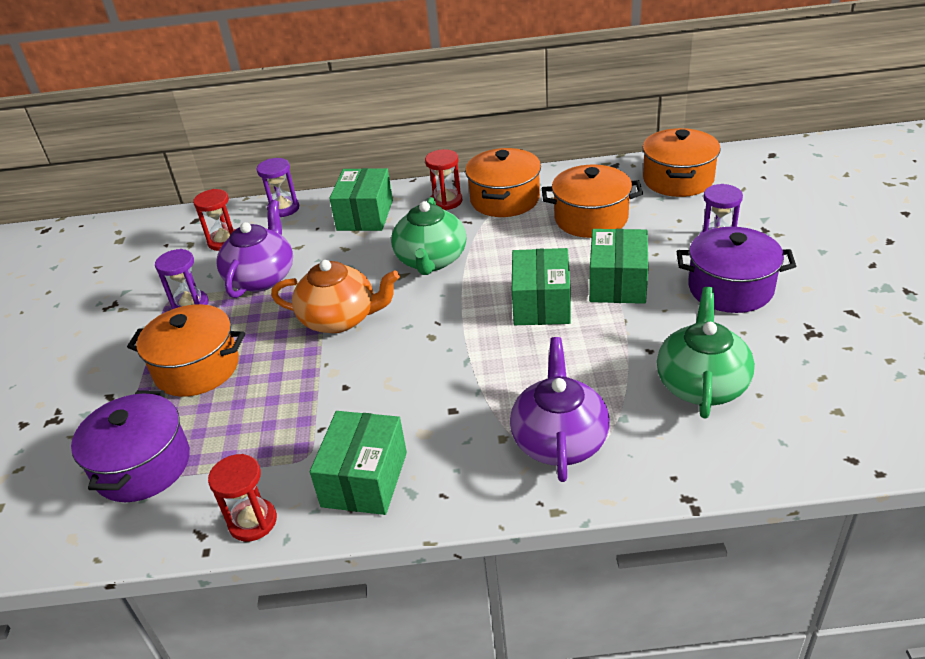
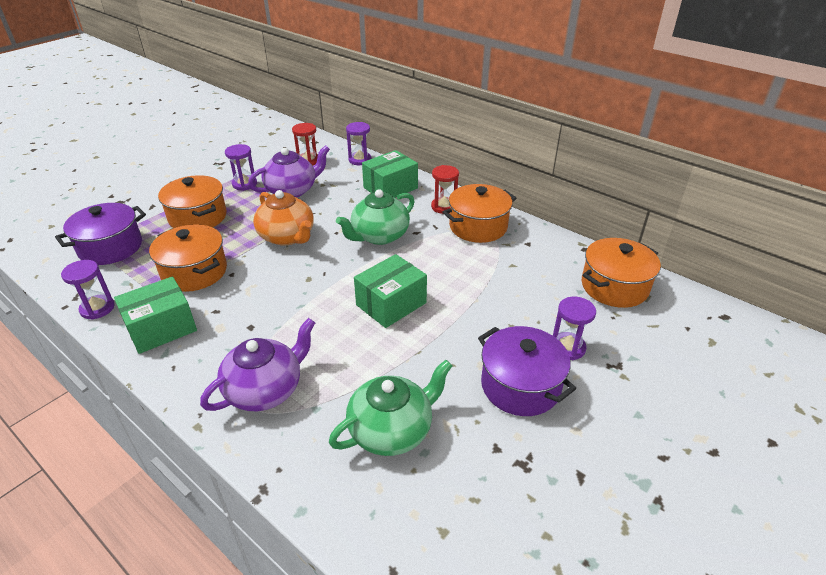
camera: 40 degrees right, 0 degrees up
(253, 521) = (97, 308): red hourglass -> purple hourglass
(591, 218) = (509, 273): orange pot -> orange pot (194, 272)
(617, 283) = (455, 325): green box -> none

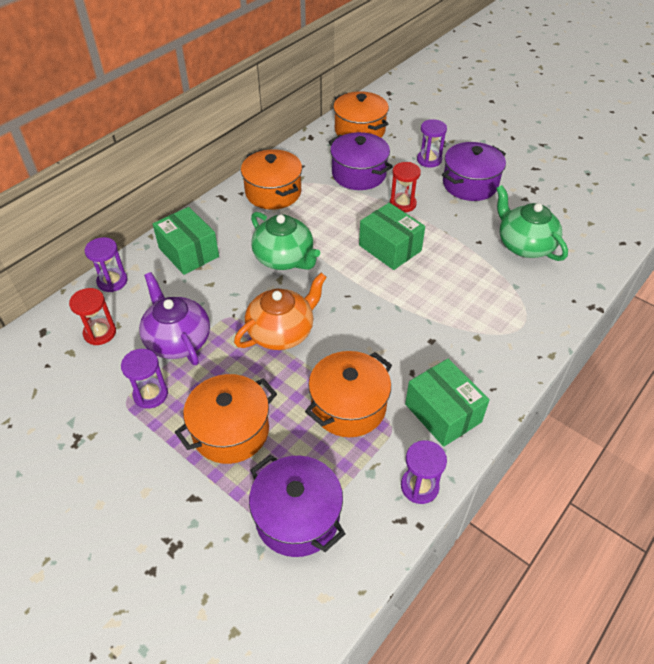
camera: 90 degrees left, 10 degrees up
(265, 389) = (504, 318): purple teapot -> none
(444, 207) = (235, 213): red hourglass -> red hourglass (402, 204)
(521, 284) = (359, 174): none -> purple pot

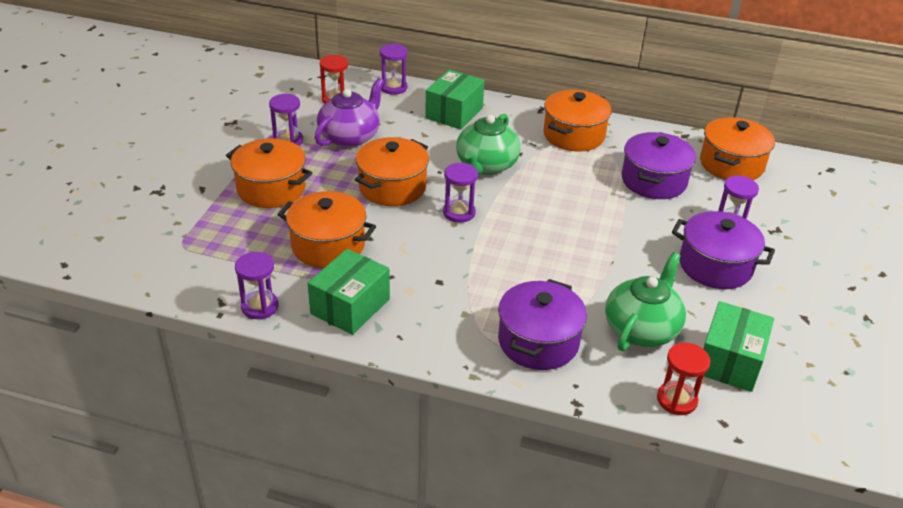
camera: 65 degrees right, 10 degrees down
(281, 332) = (392, 187): orange teapot -> orange pot
(297, 517) = (203, 244): purple pot -> purple pot (538, 341)
(343, 298) = (459, 213): none -> purple hourglass
(390, 248) = (553, 227): green box -> green box (729, 361)
(402, 204) = (632, 221): red hourglass -> red hourglass (676, 400)

